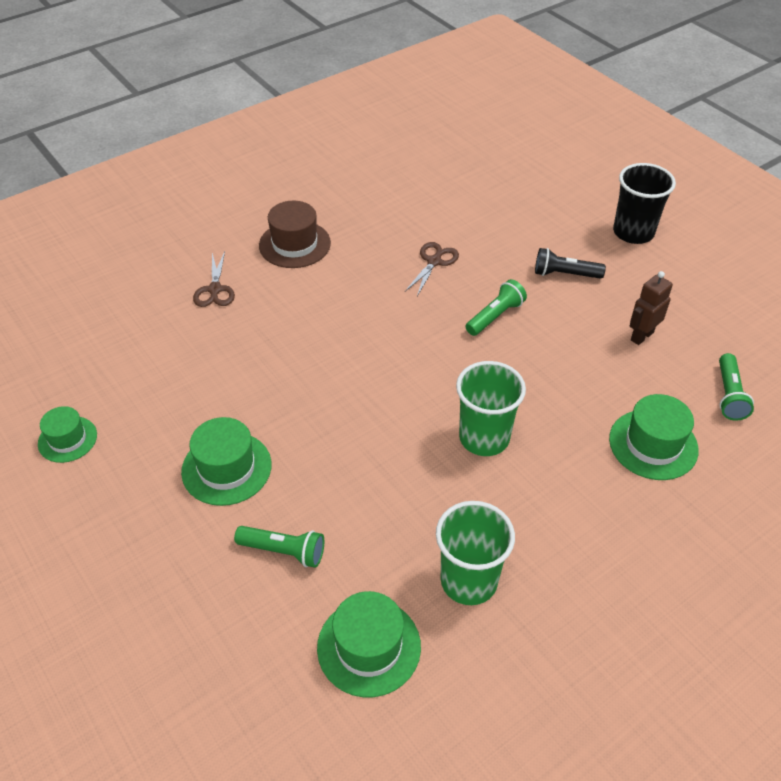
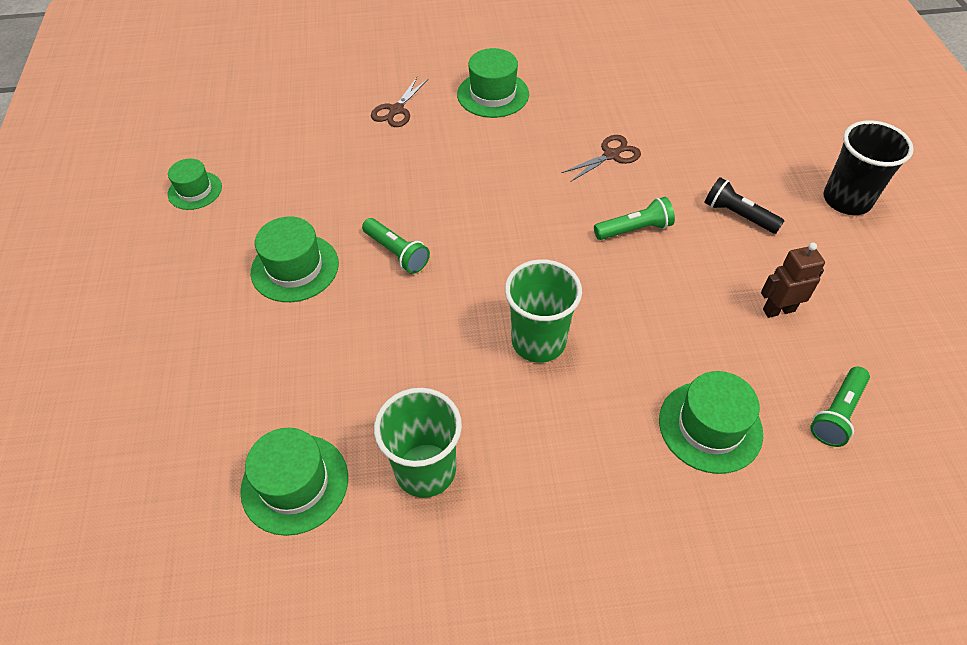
camera: 30 degrees right, 5 degrees up
(283, 551) = (288, 361): green flashlight -> green flashlight (396, 253)
(295, 244) = (493, 94): brown hat -> green hat

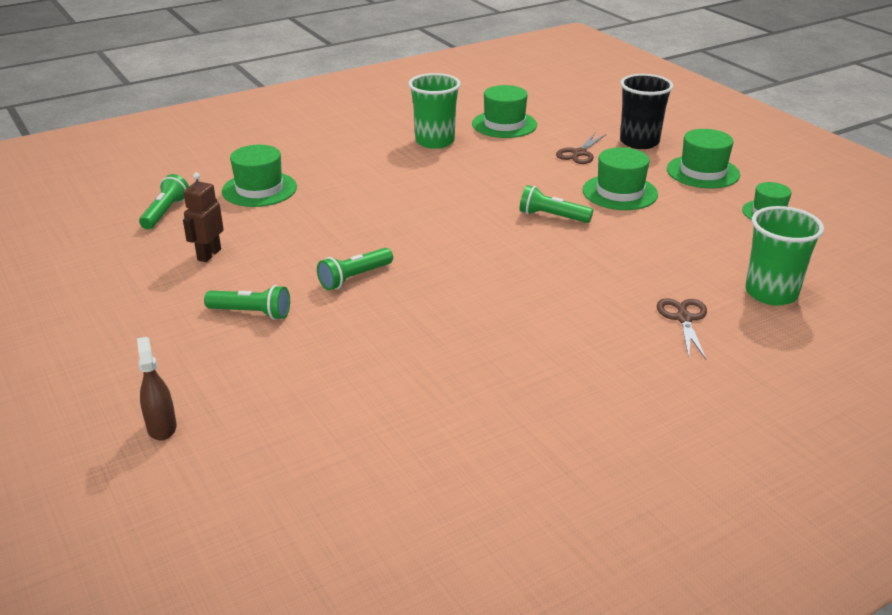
camera: 155 degrees right, 20 degrees down
(493, 94) = (594, 366): green hat -> green hat (703, 172)
(538, 341) = (400, 198): green cup -> green cup (771, 293)
(611, 155) = (408, 335): brown scissors -> brown scissors (579, 153)
(738, 215) = (251, 313): black flashlight -> green flashlight
(778, 310) = (209, 255): brown robot -> brown robot turned 150 degrees clockwise
(809, 132) = (162, 427): none -> brown spray bottle
(846, 200) = (126, 356): black cup -> black cup (639, 142)

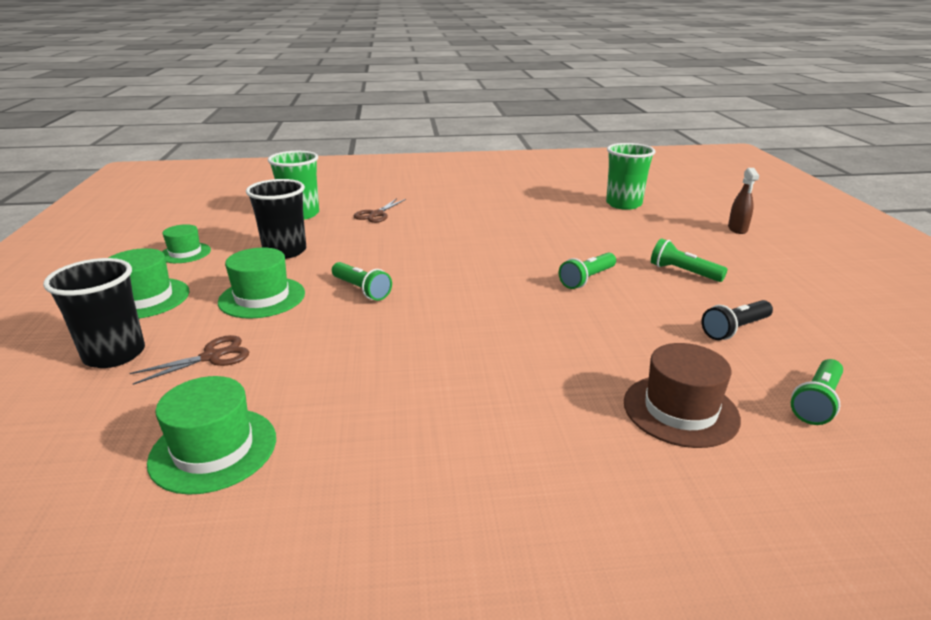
camera: 155 degrees left, 5 degrees down
(209, 255) = (735, 329): brown robot -> black flashlight
(259, 189) = (680, 410): green hat -> brown hat
(354, 278) = (587, 279): green flashlight -> green flashlight turned 150 degrees clockwise
(434, 141) = (364, 440): green cup -> green cup (623, 204)
(685, 237) = (285, 251): none -> black cup

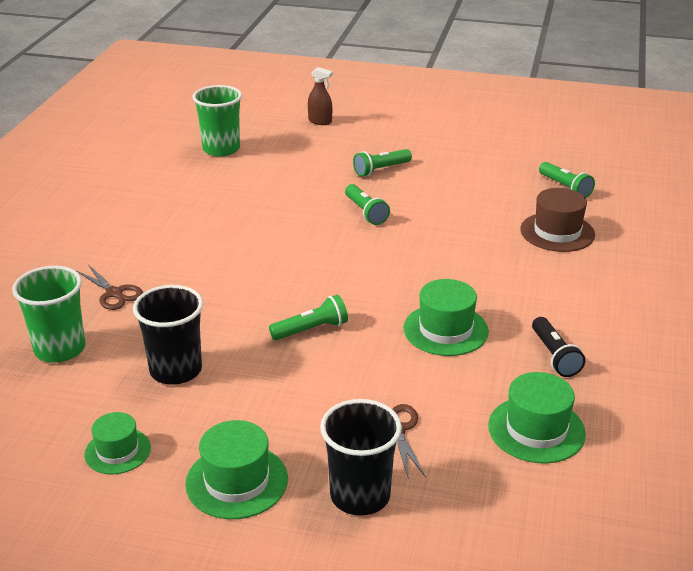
camera: 70 degrees left, 5 degrees up
(262, 297) = (289, 393): green hat -> green hat (445, 330)
(735, 329) = (475, 181): black flashlight -> black flashlight (554, 356)

